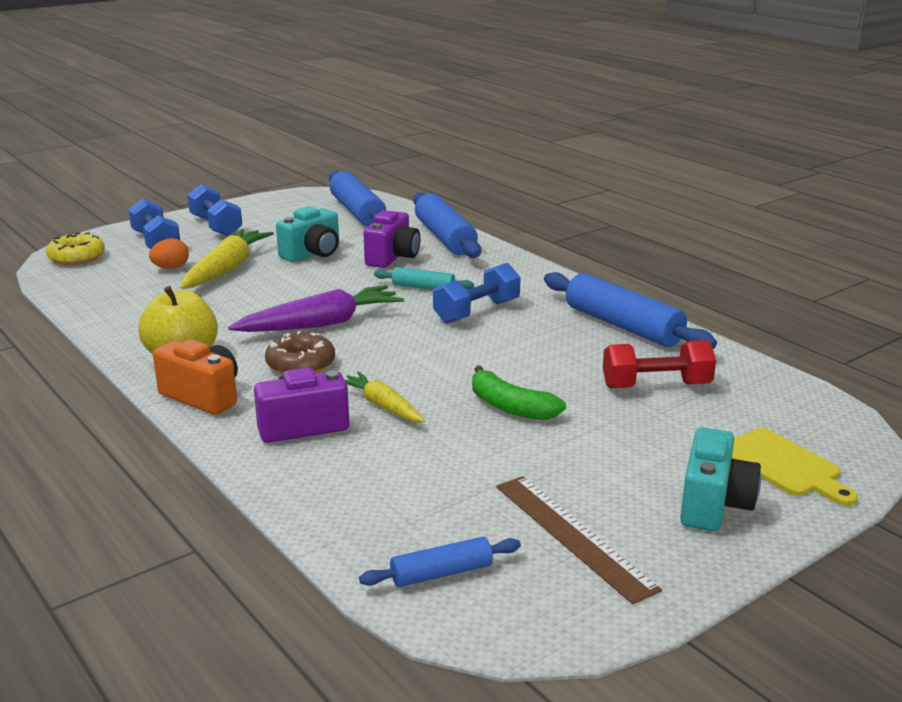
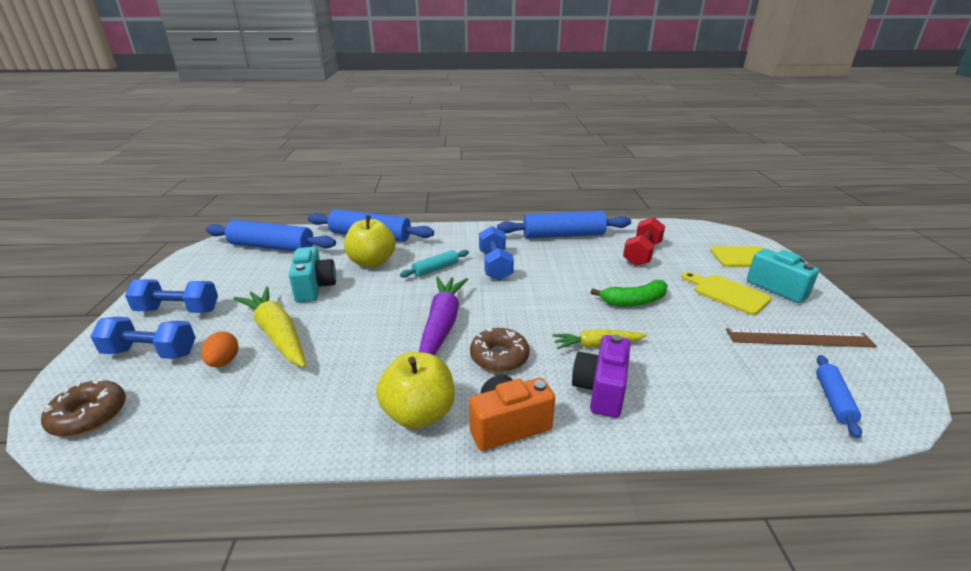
camera: 55 degrees left, 5 degrees up
(77, 257) = (89, 415): yellow donut -> brown donut
(392, 257) = (372, 262): purple camera -> yellow apple
(630, 466) = (727, 293): none -> yellow cutting board

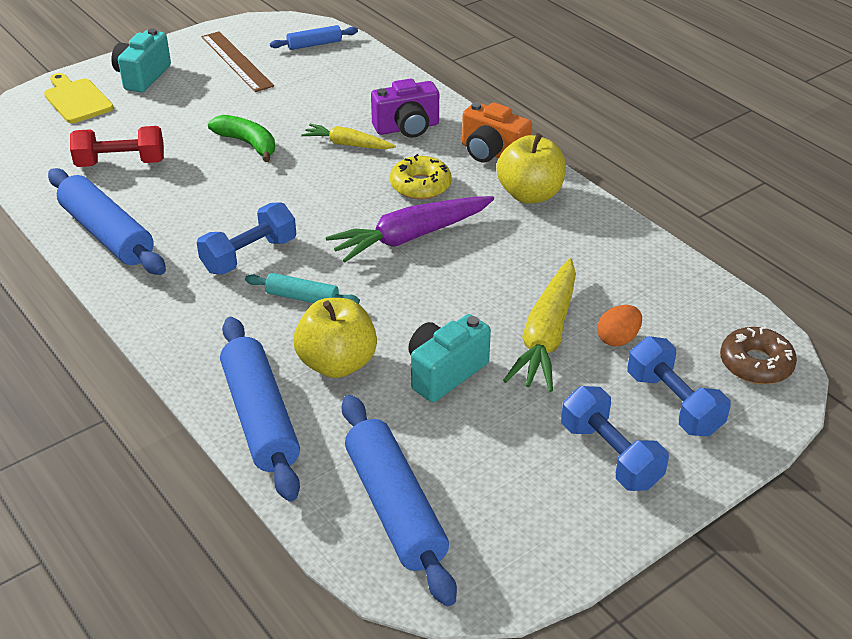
camera: 125 degrees left, 10 degrees up
(499, 357) = (420, 185): brown donut -> yellow donut
(596, 345) = (347, 144): yellow carrot -> yellow carrot turned 150 degrees clockwise
(727, 293) = (180, 99): yellow cutting board -> none

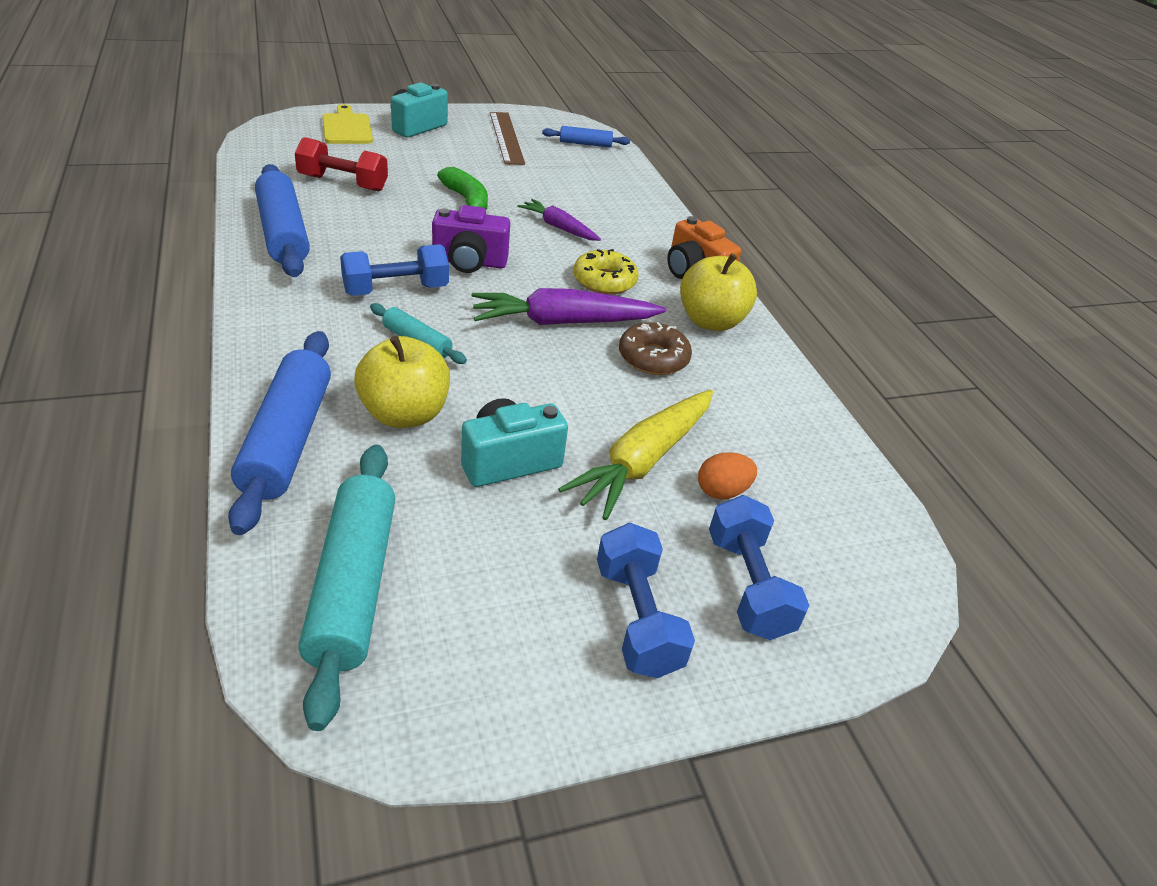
camera: 15 degrees right, 0 degrees up
(347, 144) = (558, 227): yellow carrot -> purple carrot
(395, 508) = (353, 586): blue rolling pin -> turquoise rolling pin
(407, 128) = (625, 230): purple camera -> purple camera (469, 262)
(756, 364) = (873, 575): brown donut -> brown donut (653, 358)

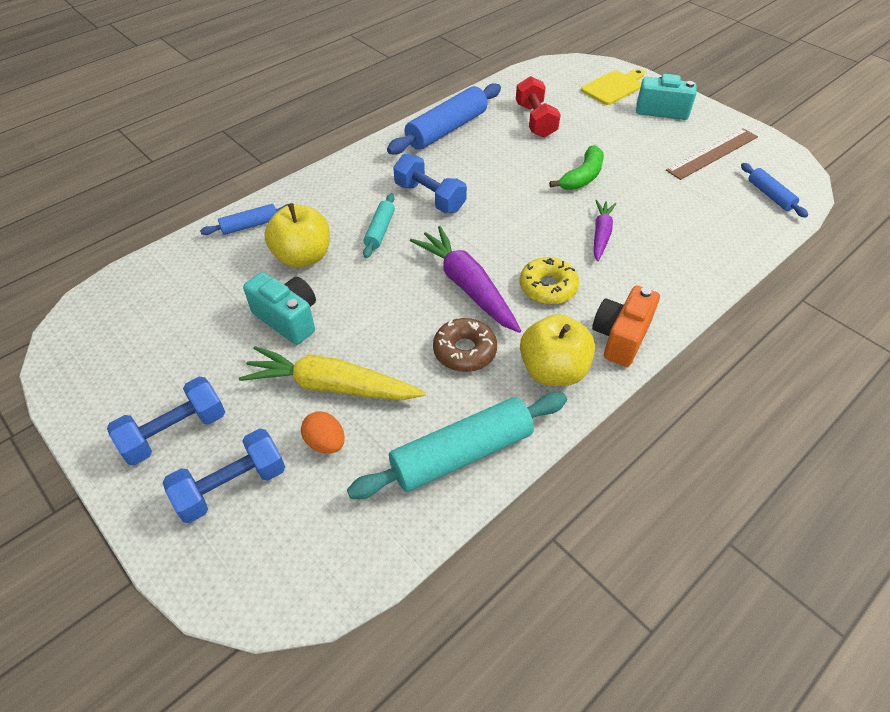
camera: 70 degrees right, 10 degrees up
(287, 439) = (250, 225): blue rolling pin -> blue rolling pin, size x0.52
(353, 586) = (150, 300): turquoise rolling pin -> turquoise rolling pin (461, 454)
(469, 262) = (498, 212): purple camera -> none

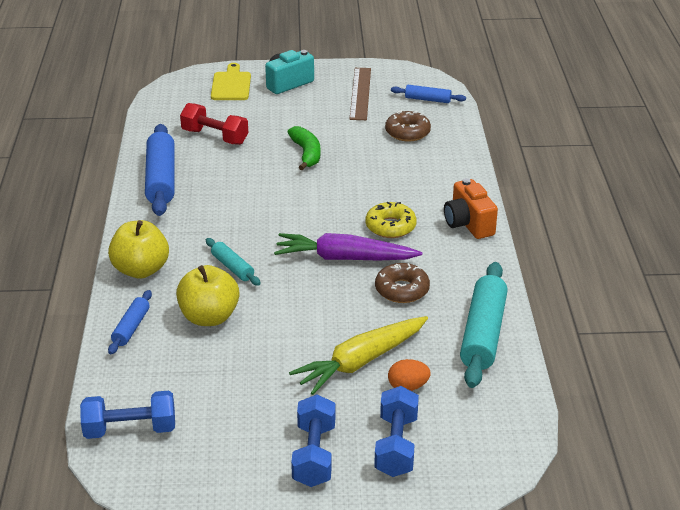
camera: 50 degrees left, 15 degrees down
(288, 319) = (268, 353): turquoise camera -> none
(429, 197) = (229, 227): blue dumbbell -> blue dumbbell (130, 429)
(553, 370) = (462, 264): yellow apple -> yellow apple (141, 270)
(601, 234) = (372, 179): purple carrot -> none
(701, 213) = (407, 132): none -> brown donut

